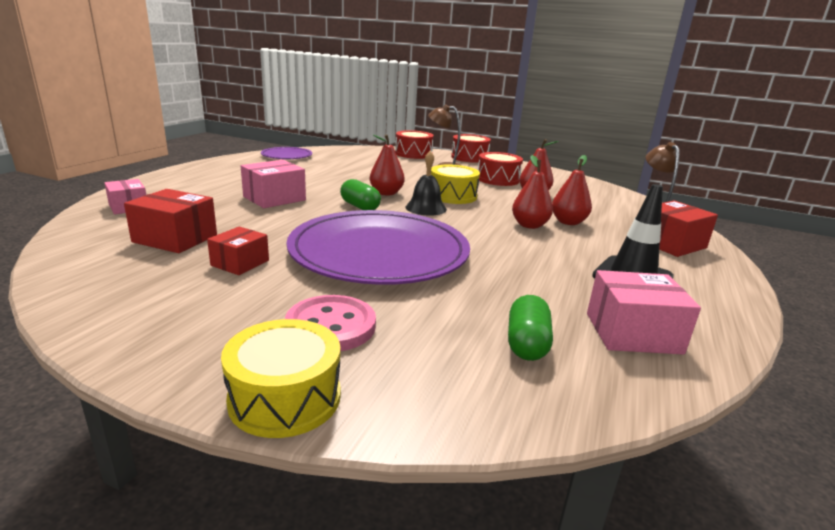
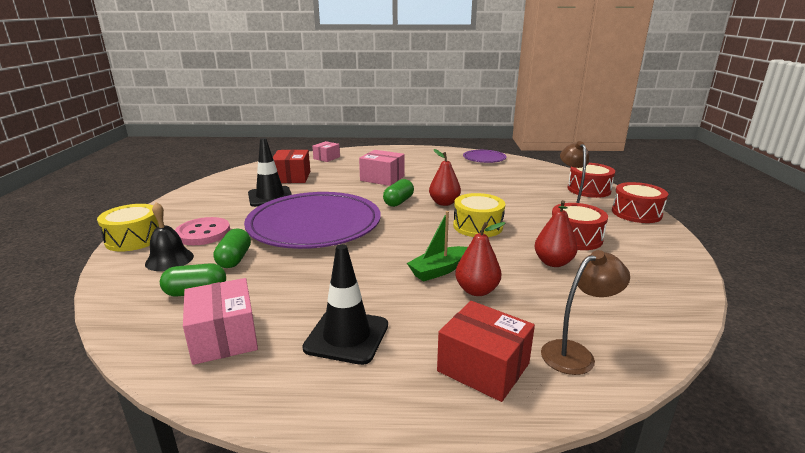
camera: 70 degrees right, 0 degrees up
(240, 263) = (270, 197): red box -> black traffic cone
(426, 208) = (427, 222): black bell -> black bell (169, 259)
(444, 310) = (234, 259): none -> green capsule
(529, 225) = (438, 270): red pear -> green boat

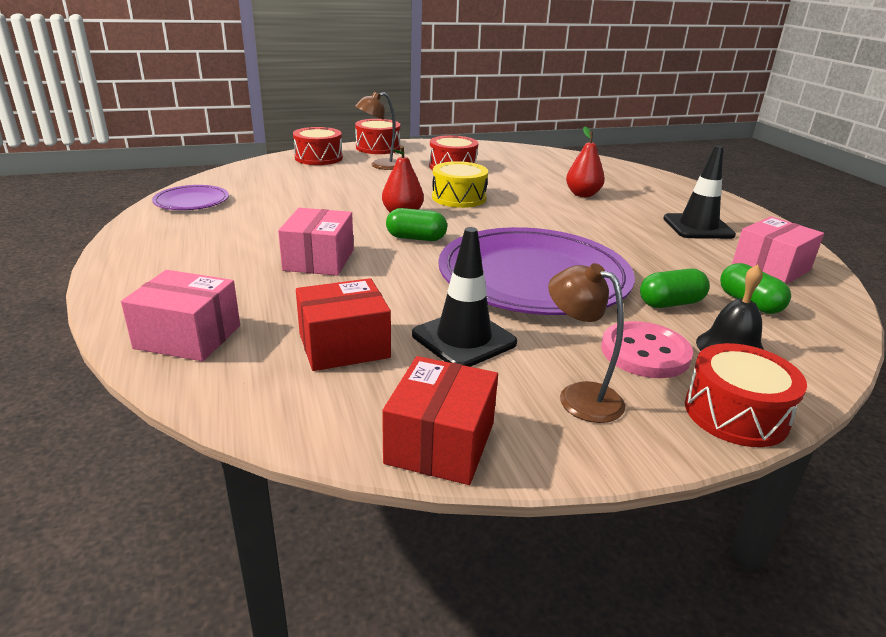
camera: 110 degrees left, 5 degrees up
(134, 239) = (735, 414): yellow drum -> red drum
(326, 158) = (188, 337): pink box -> pink box, size x1.53
(438, 270) = (568, 207): green boat -> none
(483, 367) = (665, 191): red box -> red box (440, 443)
(553, 262) = (508, 174): red pear -> none
(576, 353) = (619, 172): brown lamp -> brown lamp (579, 396)

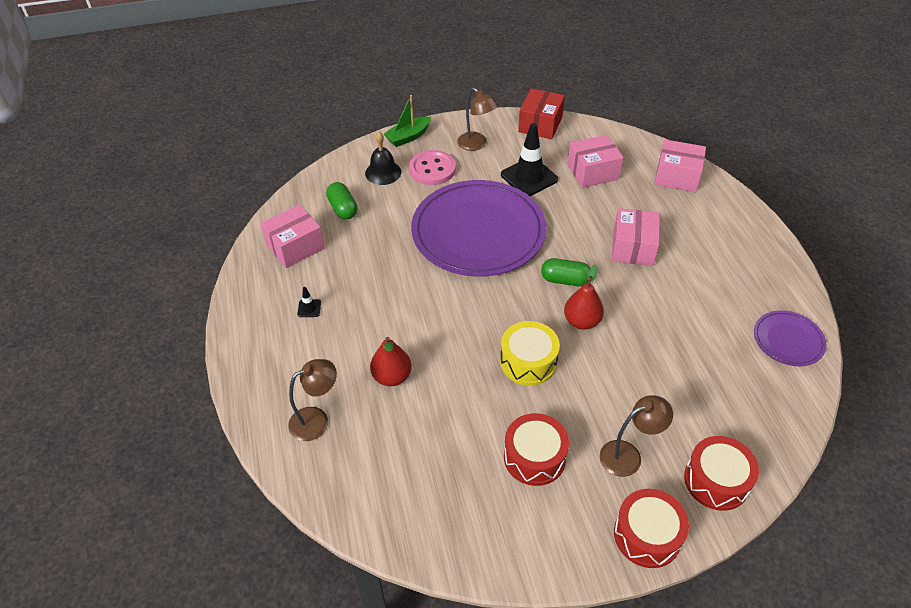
camera: 175 degrees left, 20 degrees up
(344, 345) = (592, 172): red box -> pink box
(631, 181) = (317, 420): none -> brown lamp
(670, 303) = (395, 207): green capsule -> none
(698, 227) = (309, 308): black traffic cone -> black traffic cone, size x0.43
(735, 414) = (408, 137): red drum -> green boat

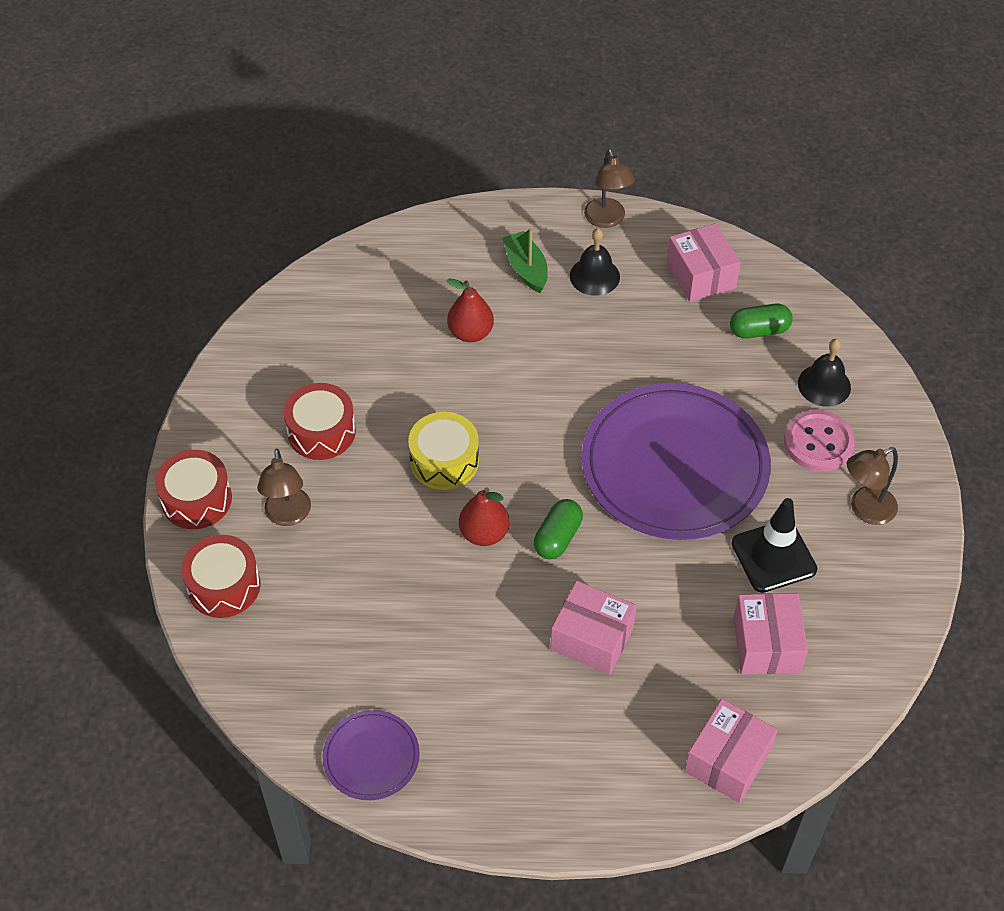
camera: 105 degrees right, 5 degrees up
(309, 308) = (594, 276): black traffic cone -> black bell
(317, 420) = (439, 264): brown lamp -> brown lamp (607, 220)
(408, 137) = (901, 429): green boat -> green boat (526, 269)
(540, 124) = (901, 610): red box -> none

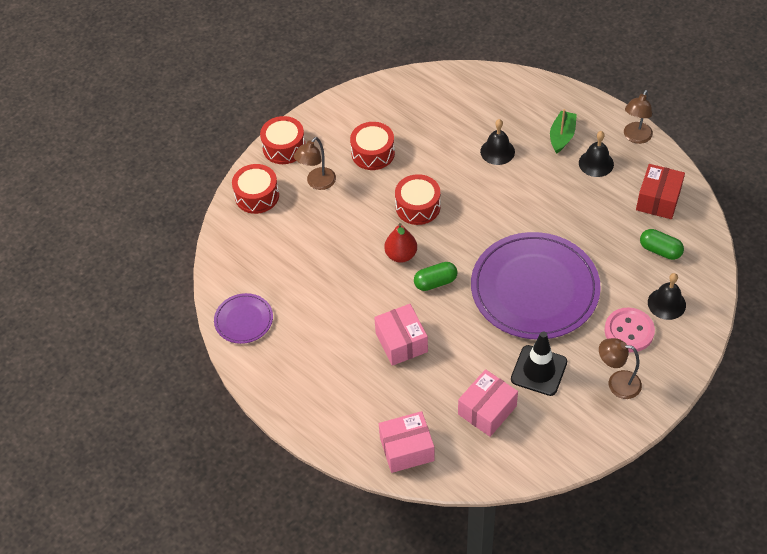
camera: 45 degrees right, 0 degrees up
(444, 461) = (418, 207): yellow drum -> red drum
(470, 333) = (497, 151): red pear -> black bell
(701, 275) = (658, 200): pink box -> red box

